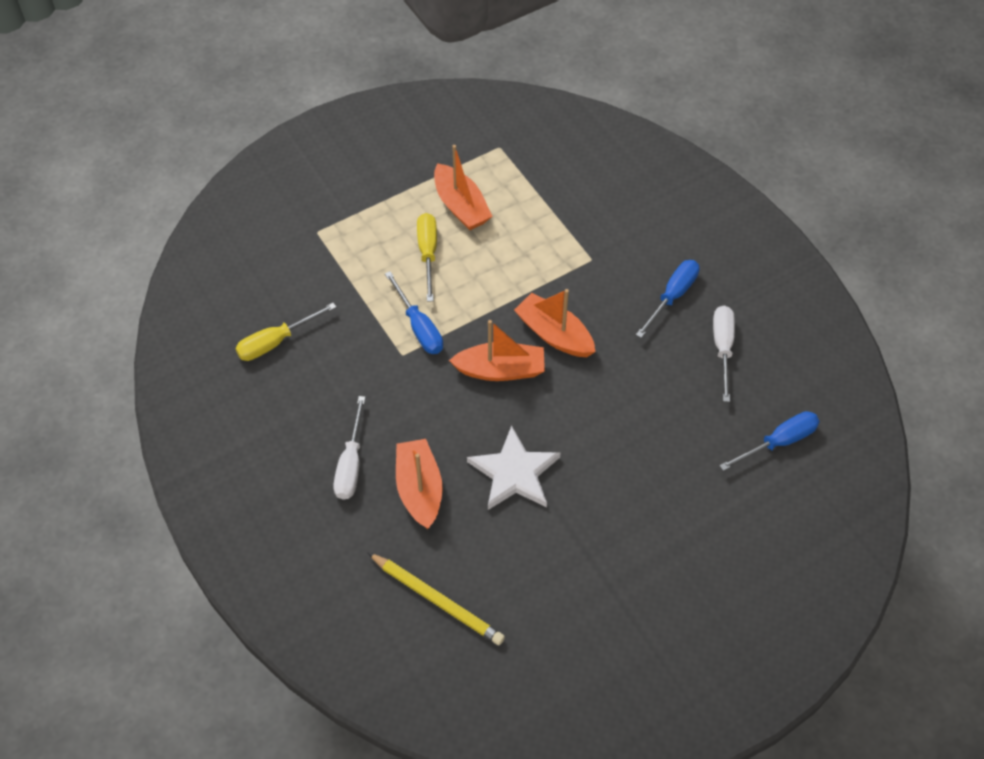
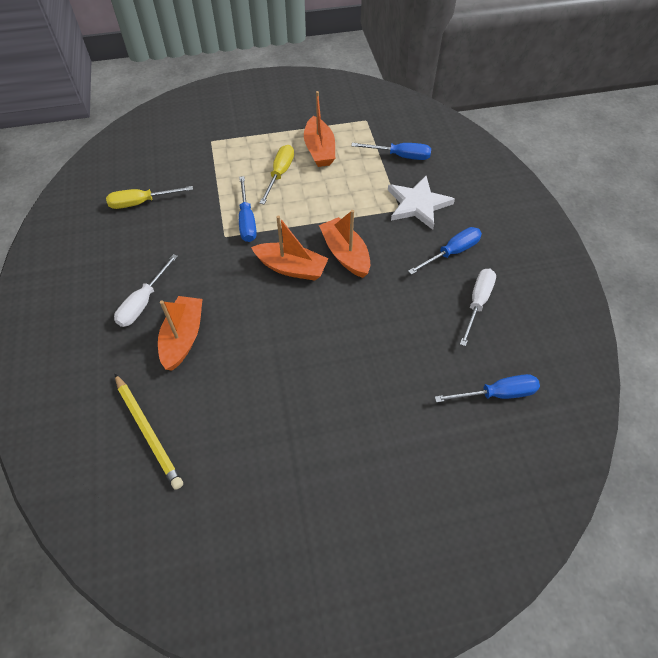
camera: 20 degrees right, 0 degrees up
(514, 472) = (263, 348): white star -> white star (418, 204)
(563, 187) = (400, 156): none -> blue screwdriver

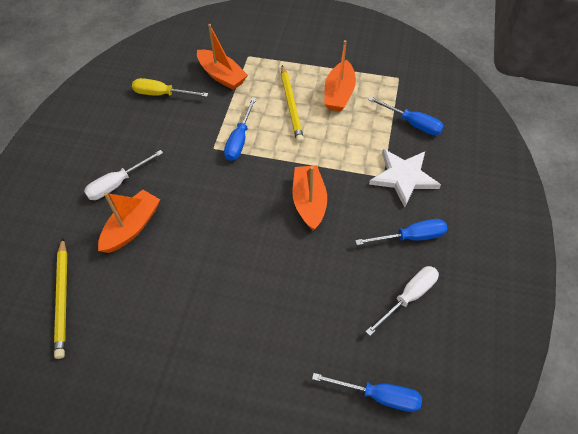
camera: 25 degrees right, 0 degrees up
(280, 174) = (291, 105): yellow screwdriver -> yellow pencil
(291, 268) = (254, 198): orange boat -> orange boat (222, 76)

